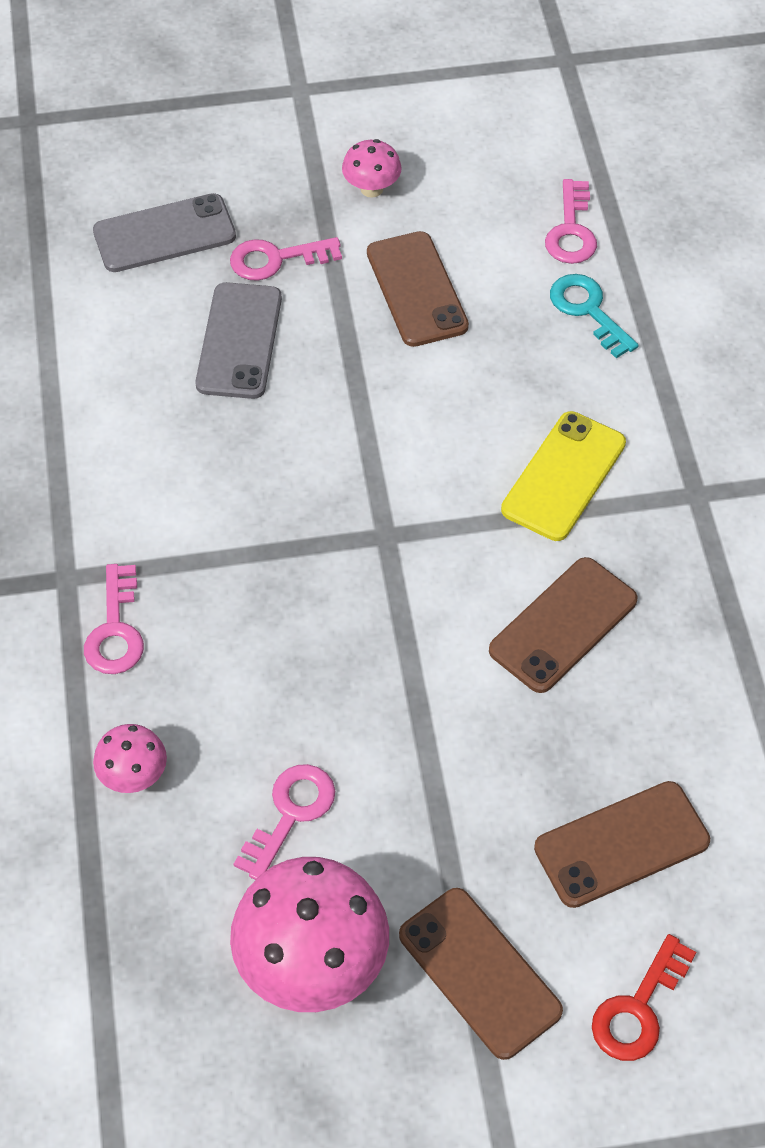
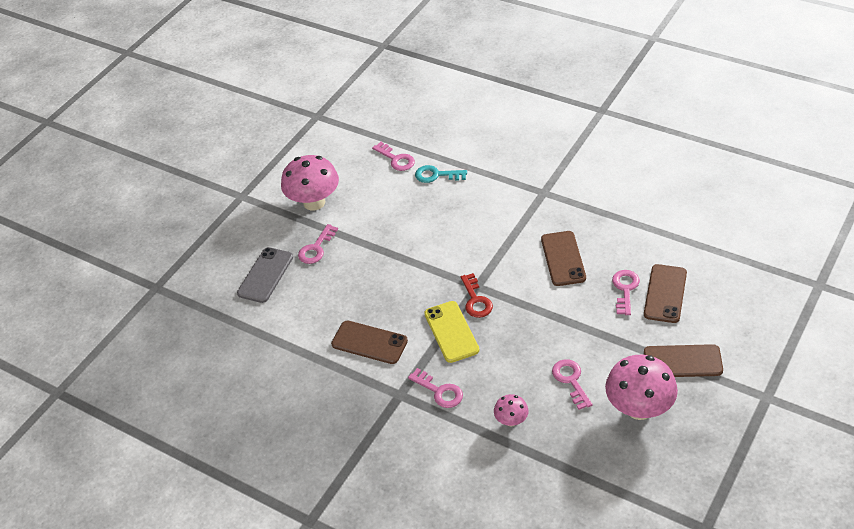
camera: 45 degrees left, 10 degrees down
(239, 341) = (343, 280): grey phone -> none
(371, 189) = (314, 202): pink mushroom -> pink mushroom, size x2.02
(416, 289) = (375, 216): brown phone -> brown phone (369, 342)
(564, 476) = (501, 223): yellow phone -> yellow phone (451, 332)
(574, 771) = (625, 289): none -> pink key
(639, 1008) = (731, 325): red key -> red key (476, 300)

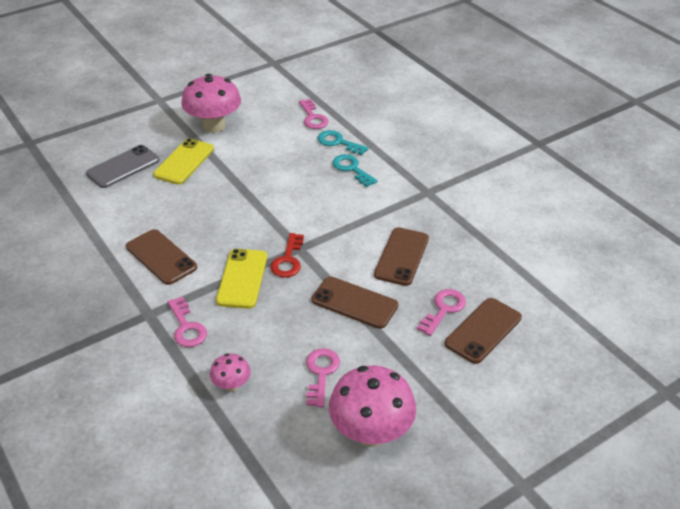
camera: 20 degrees right, 5 degrees down
(316, 248) = (184, 162): pink key -> yellow phone
(466, 196) = (352, 169): none -> turquoise key
(682, 361) = (453, 406): brown phone -> brown phone (354, 303)

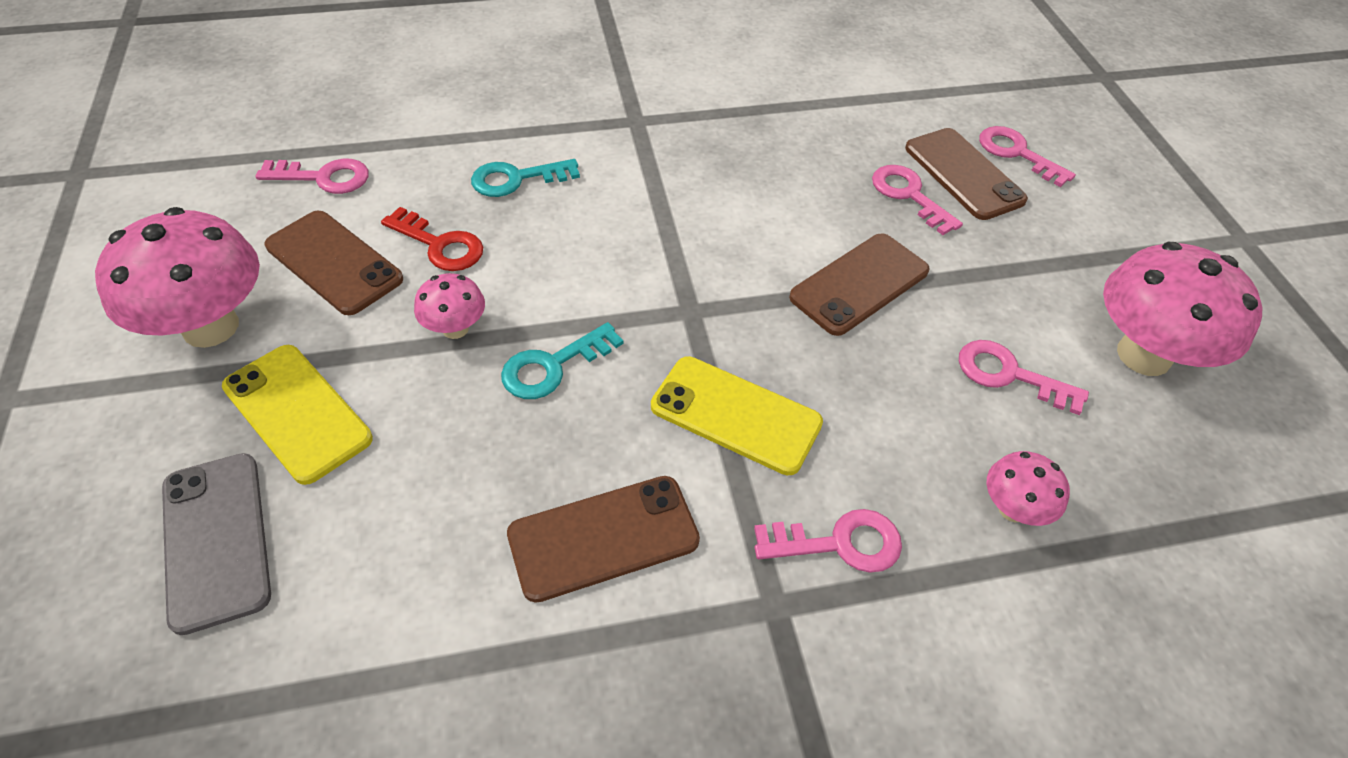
camera: 70 degrees left, 10 degrees up
(247, 184) = (455, 328): none -> pink mushroom
(288, 260) = (715, 334): red key -> red key (439, 245)
(338, 142) = (429, 170): turquoise key -> turquoise key (553, 366)
(401, 256) = (774, 197): brown phone -> brown phone (334, 263)
(525, 353) = (1017, 154): none -> pink key

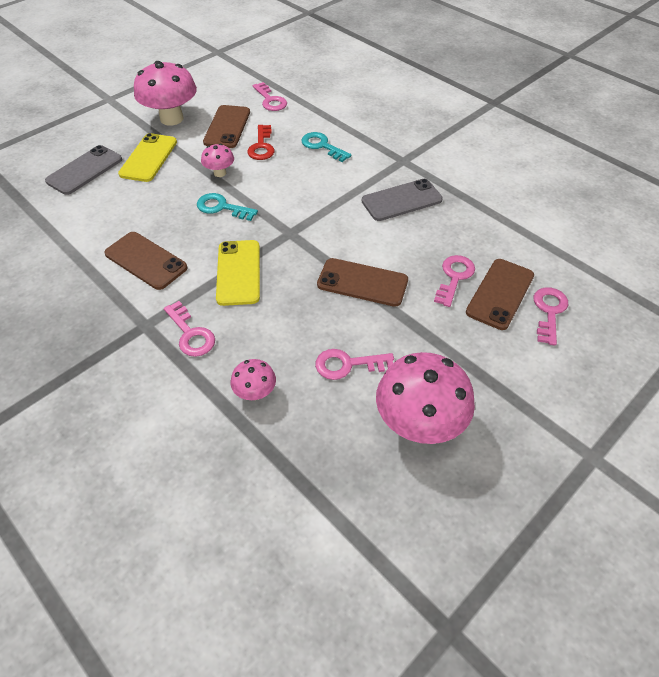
camera: 60 degrees right, 0 degrees up
(721, 164) = (401, 200): none -> grey phone
(1010, 375) = (348, 364): pink key -> pink key turned 90 degrees counterclockwise

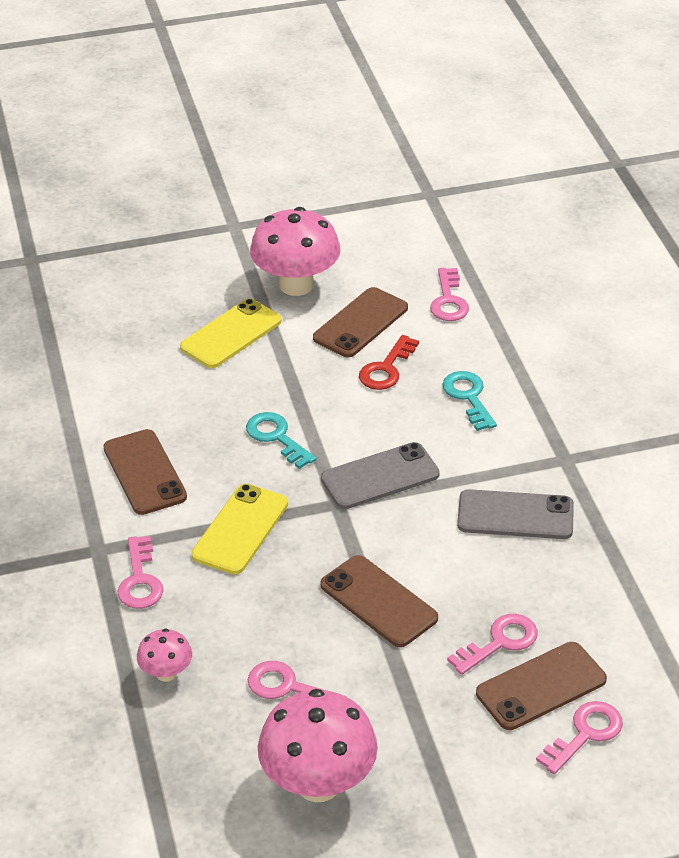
camera: 30 degrees right, 10 degrees down
(85, 170) = (144, 324): grey phone -> grey phone (380, 476)
(220, 173) = (306, 388): pink mushroom -> none

